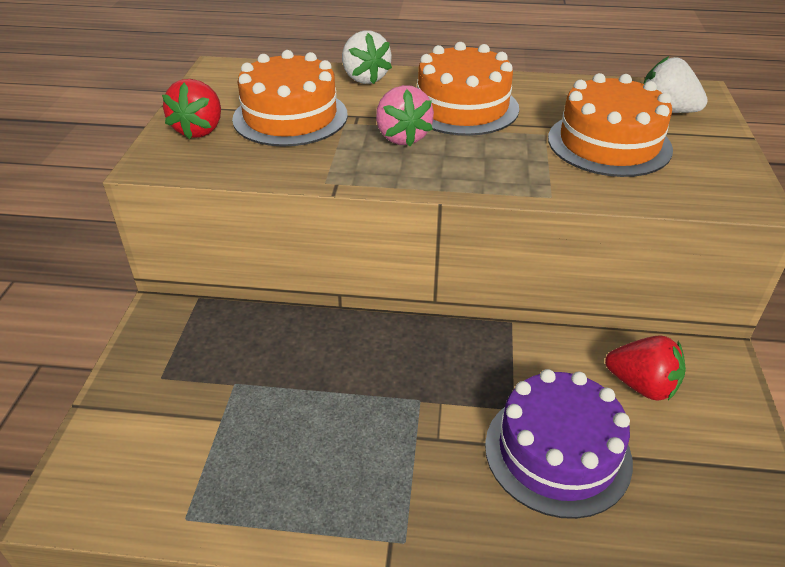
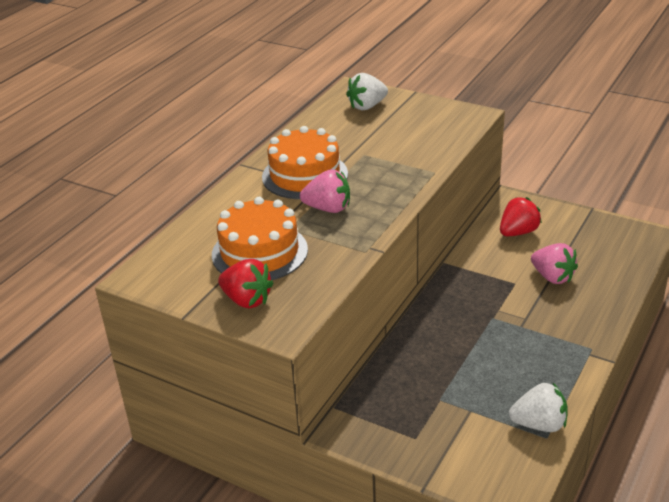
camera: 65 degrees left, 5 degrees down
(365, 78) = (224, 206): white strawberry -> white strawberry (539, 424)
(557, 452) = (552, 277): purple cake -> pink strawberry
(609, 143) = (391, 136): orange cake -> none

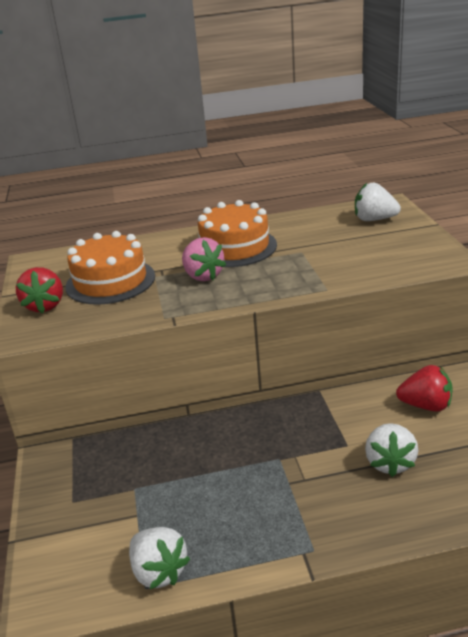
camera: 50 degrees right, 5 degrees down
(552, 277) = (389, 463): pink strawberry -> white strawberry

